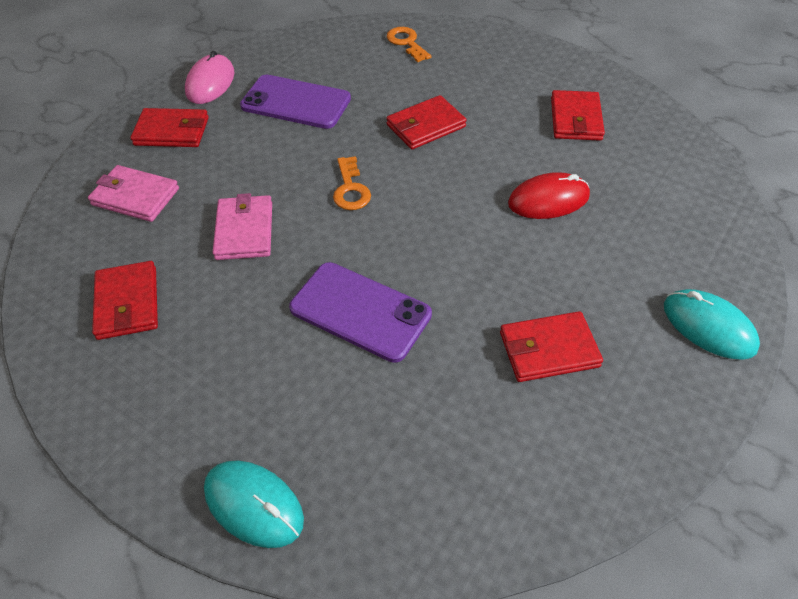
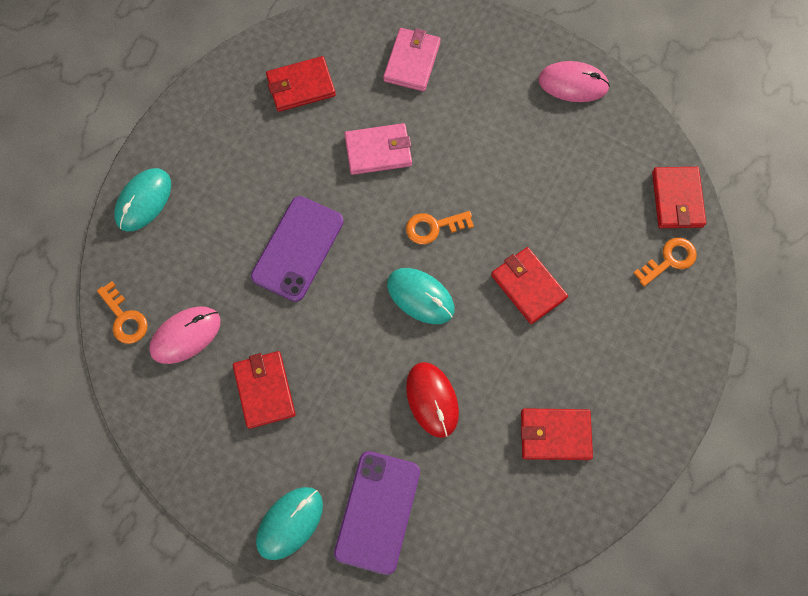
camera: 85 degrees right, 20 degrees up
(172, 131) = (497, 68): red wallet -> red wallet (677, 199)
(296, 103) = (551, 164): purple phone -> purple phone (377, 512)
(432, 203) = (420, 296): none -> turquoise mouse
(446, 529) = (124, 318): none -> orange key
(475, 442) = (185, 335): none -> pink mouse

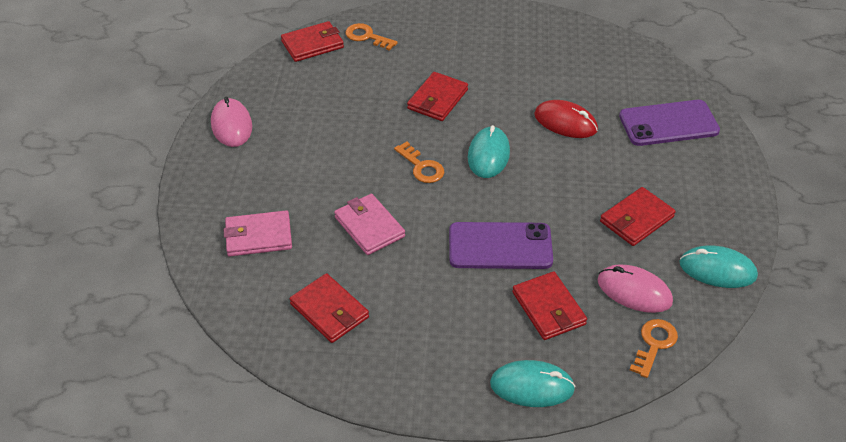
camera: 115 degrees left, 25 degrees down
(290, 523) = (718, 166): turquoise mouse -> turquoise mouse (717, 270)
(432, 400) = (565, 122): red mouse -> red mouse turned 75 degrees clockwise
(555, 435) = (541, 56): red wallet -> red wallet (548, 308)

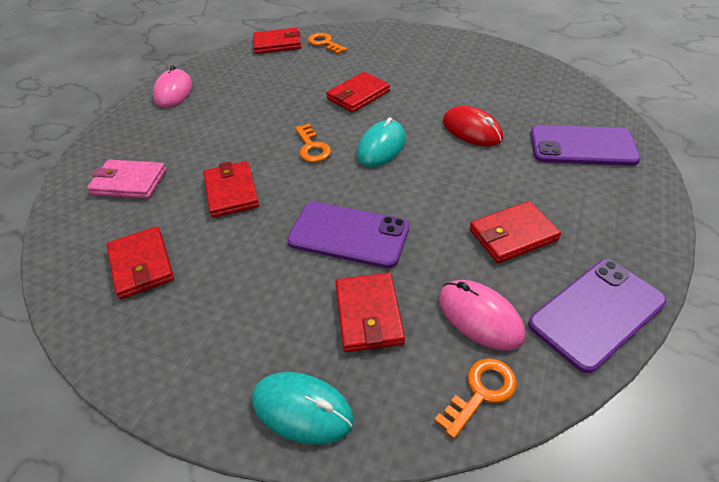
camera: 20 degrees right, 0 degrees up
(369, 227) = (231, 192): pink wallet -> red wallet
(717, 270) = (596, 313): turquoise mouse -> purple phone

